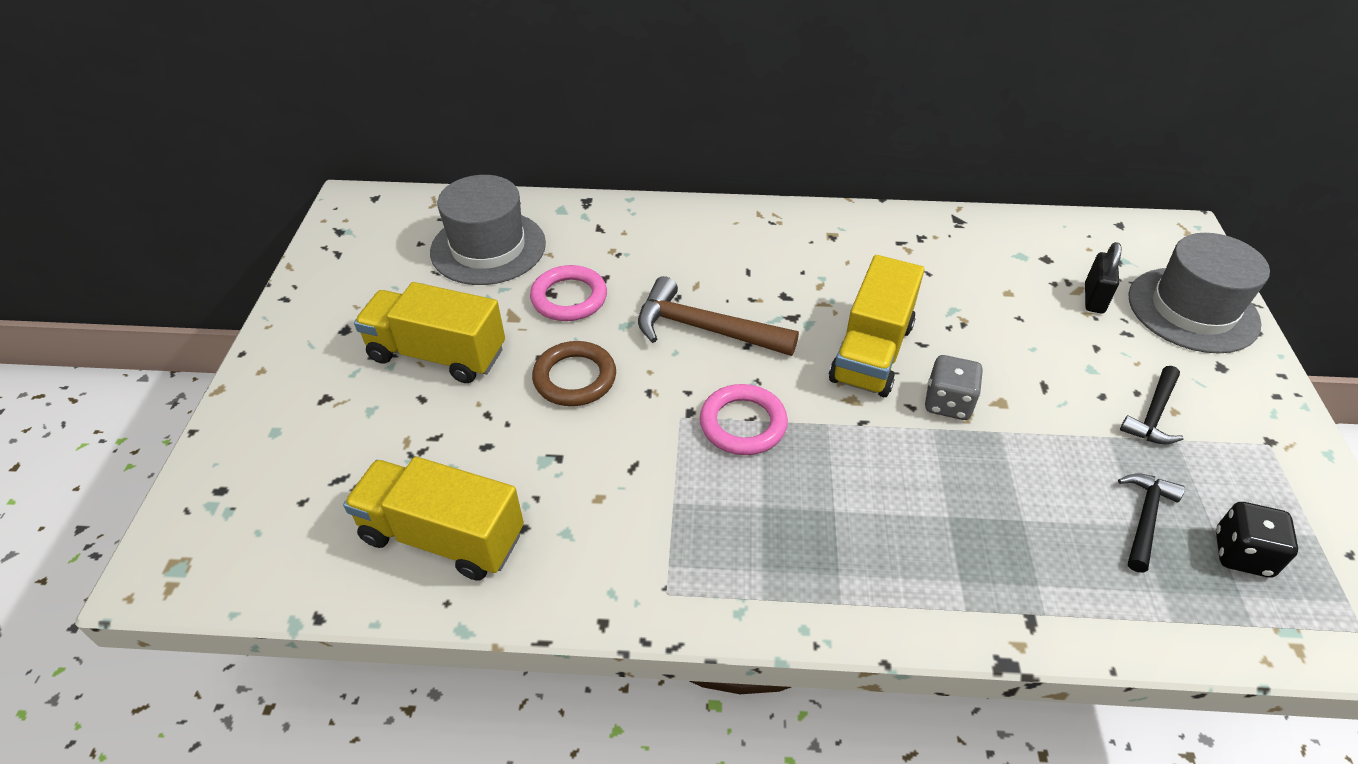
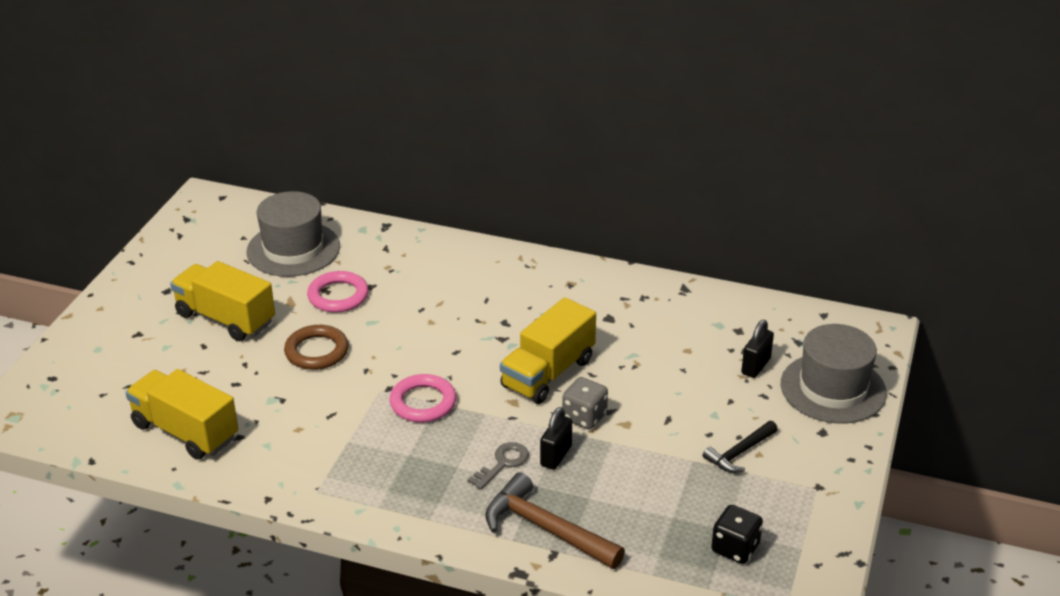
camera: 15 degrees right, 10 degrees down
(705, 329) = (429, 335): brown hammer -> brown hammer (546, 529)
(888, 492) = (503, 463): none -> grey key
(946, 466) = (556, 456): none -> black padlock
(1145, 518) = (679, 514): black hammer -> none

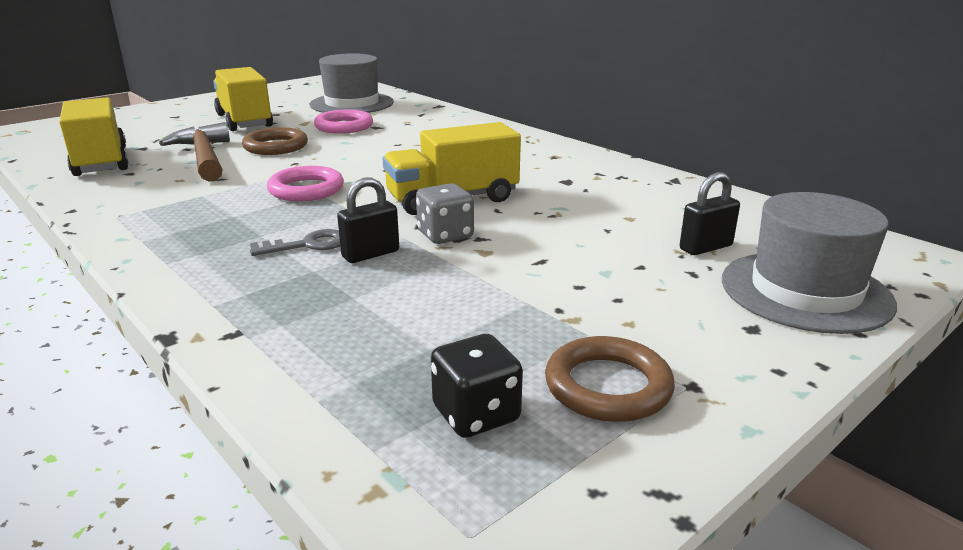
camera: 30 degrees right, 10 degrees down
(546, 529) = (263, 308): brown hammer -> brown hammer (204, 157)
(739, 453) = (602, 314): black hammer -> none
(781, 504) = (608, 386): none -> brown ring

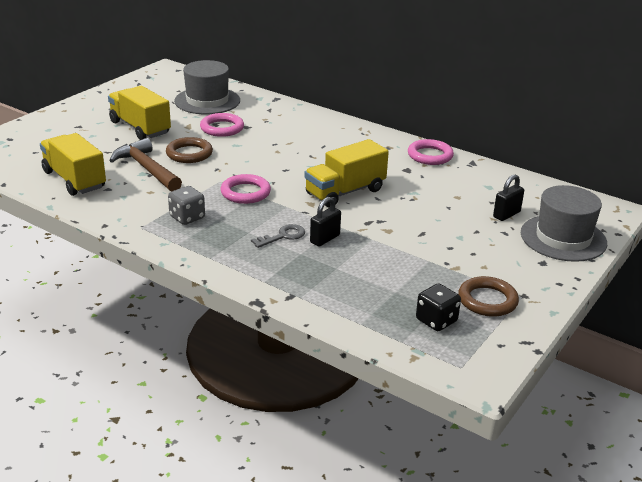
camera: 15 degrees left, 5 degrees up
(445, 235) = (358, 221): grey dice -> grey dice (187, 217)
(611, 168) = (430, 155): none -> pink ring

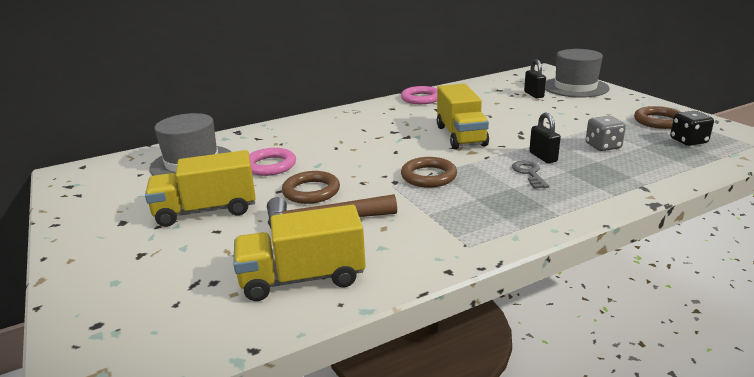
camera: 60 degrees left, 5 degrees down
(187, 217) = (463, 214): grey dice -> grey dice (603, 146)
(245, 192) = (428, 176): pink ring -> brown ring

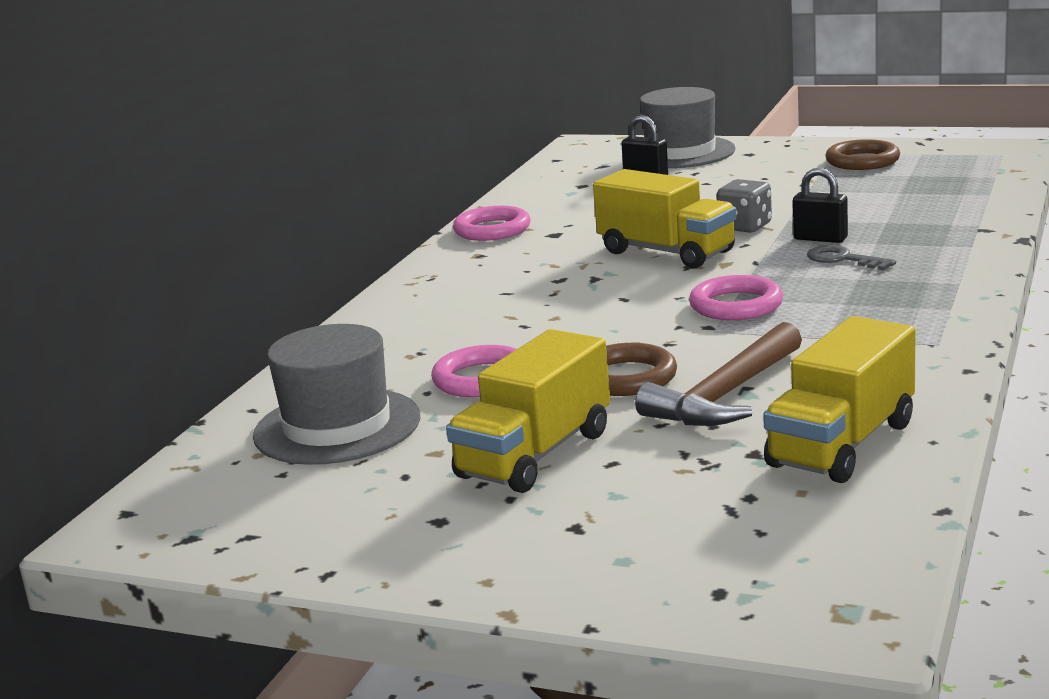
camera: 40 degrees left, 5 degrees down
(428, 176) = (736, 305): brown ring -> pink ring
(603, 146) = (860, 206): grey dice -> grey dice (745, 227)
(688, 141) = (934, 171): black dice -> none

